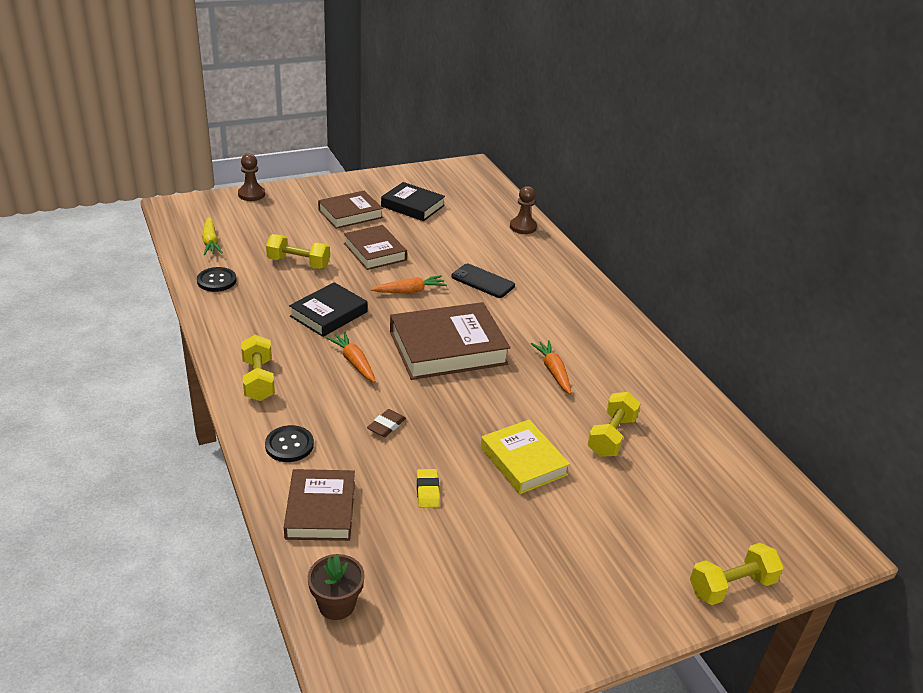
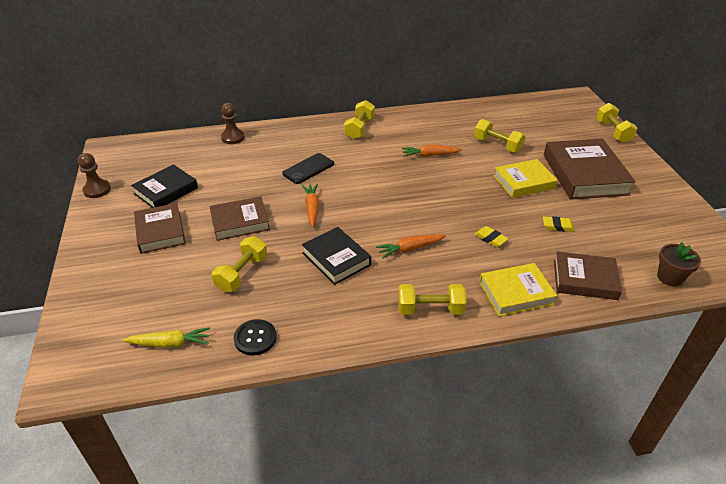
camera: 75 degrees left, 5 degrees up
(251, 194) = (74, 306): brown pawn -> brown pawn (97, 190)
(289, 445) = (515, 293): black button -> yellow book
(386, 426) = (490, 238): brown eraser -> yellow eraser
(447, 348) = (396, 198): brown book -> brown book (584, 174)
(589, 310) = (359, 128): none -> yellow dumbbell

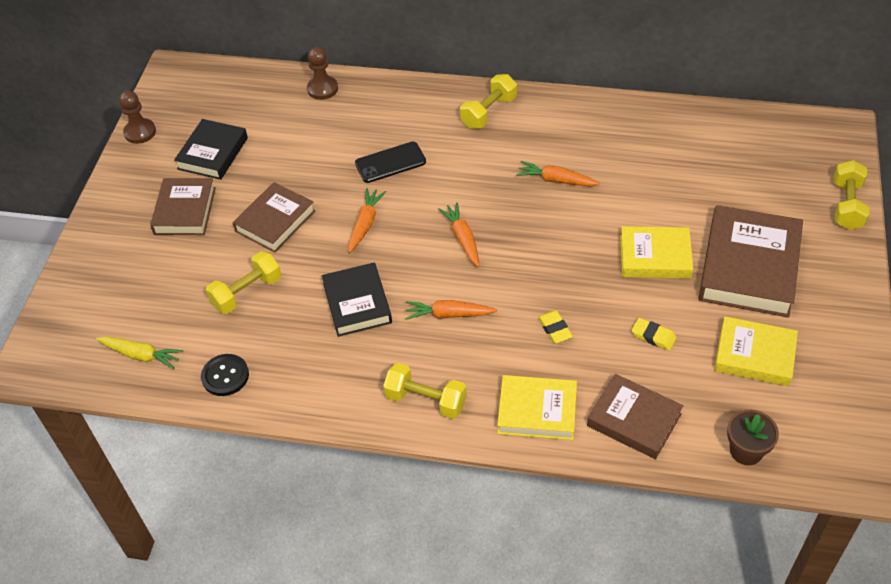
camera: 25 degrees right, 10 degrees up
(166, 191) = (213, 153): black book -> black book turned 45 degrees counterclockwise
(240, 222) = (275, 221): brown book -> brown book turned 60 degrees counterclockwise
(389, 201) = (462, 238): none -> orange carrot
(497, 145) = (659, 186): yellow dumbbell -> none
(628, 221) = (754, 355): none -> yellow book

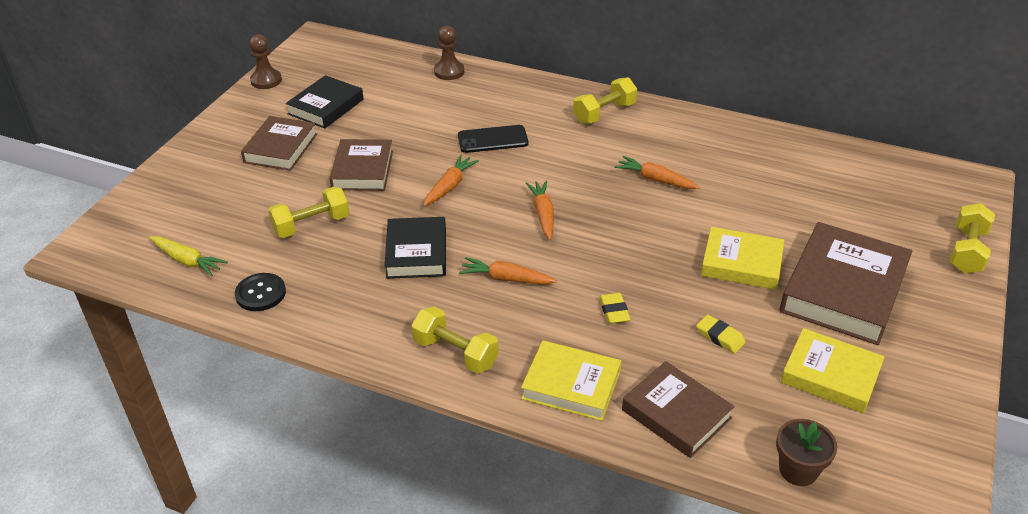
camera: 10 degrees right, 10 degrees down
(275, 221) = (362, 170): brown book -> brown book turned 45 degrees counterclockwise

